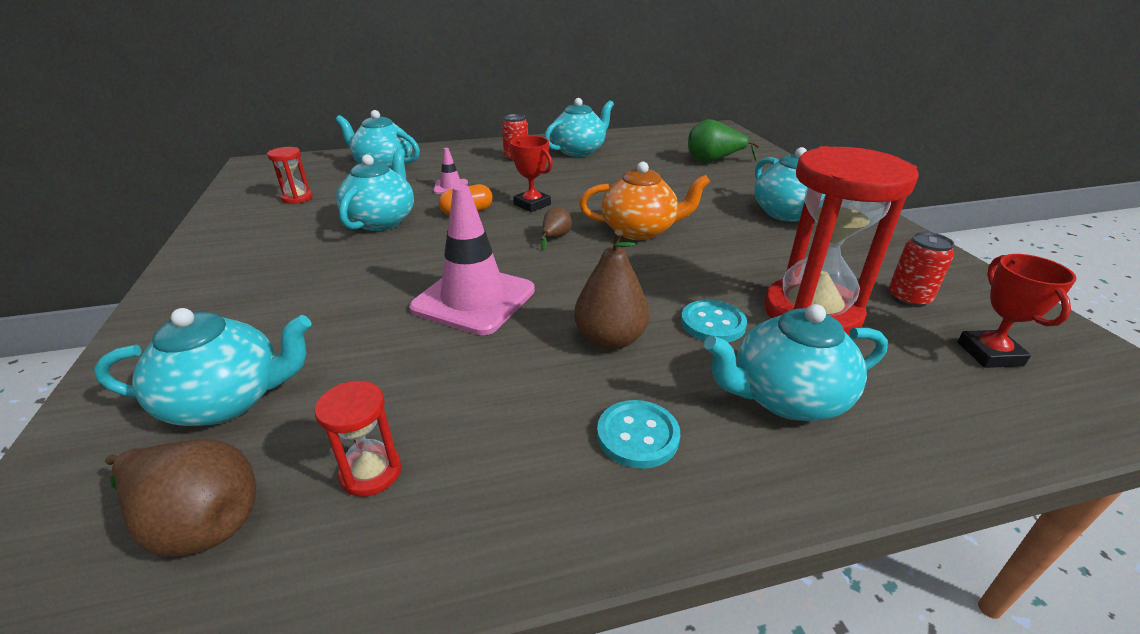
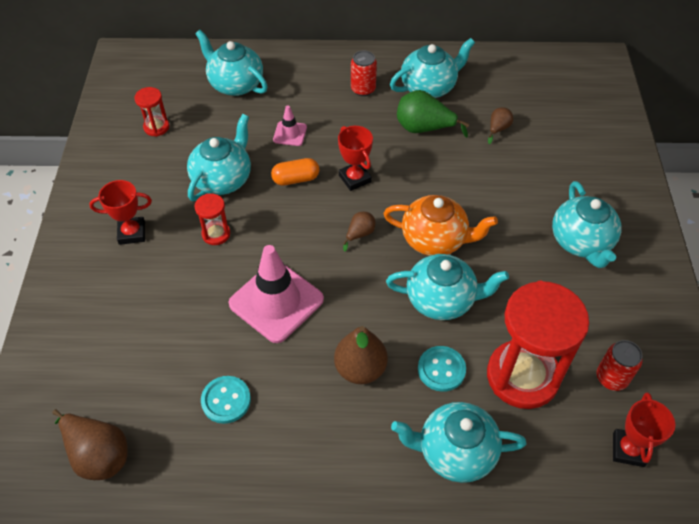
camera: 15 degrees right, 20 degrees up
(228, 401) = (109, 366): turquoise teapot -> turquoise teapot (442, 299)
(267, 271) = (132, 233): none -> red trophy
(371, 472) = (187, 445): red hourglass -> red hourglass (216, 234)
(637, 436) = (346, 457): turquoise button -> turquoise button (226, 400)
(657, 164) = (498, 129): none -> brown pear
(713, 161) = (559, 133): green pear -> green pear (424, 128)

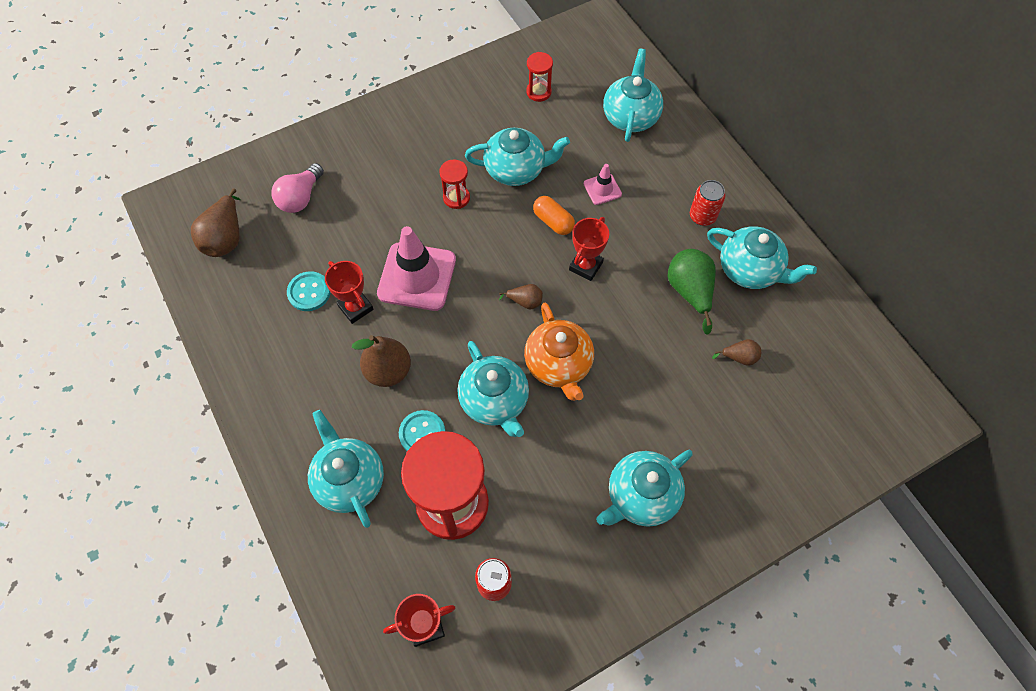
camera: 60 degrees right, 10 degrees up
(107, 361) = (300, 198): none -> pink light bulb
(132, 233) = (421, 142): red trophy -> red trophy (355, 307)

